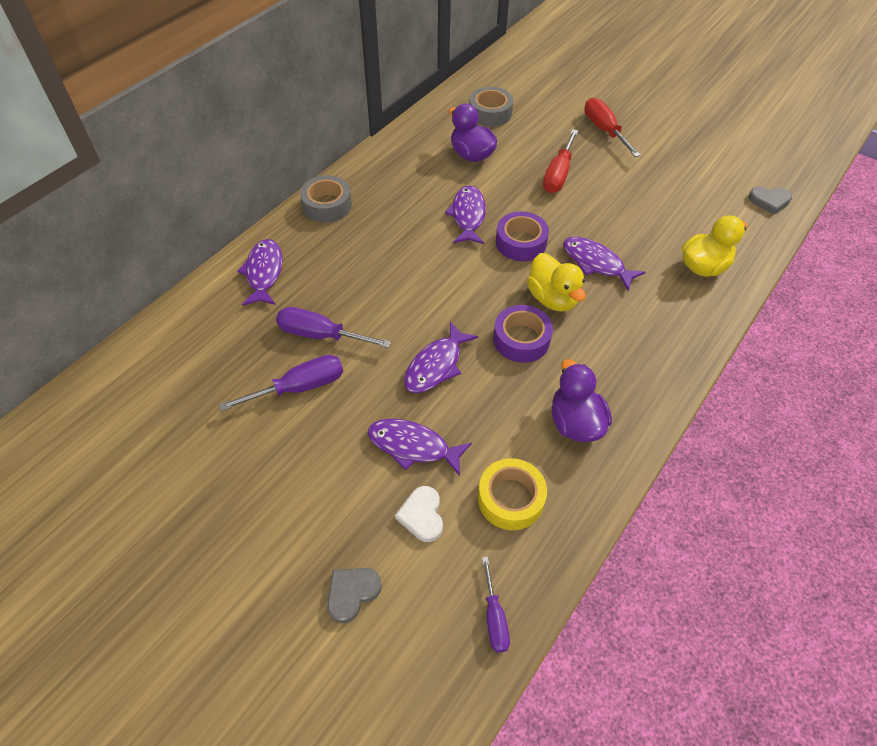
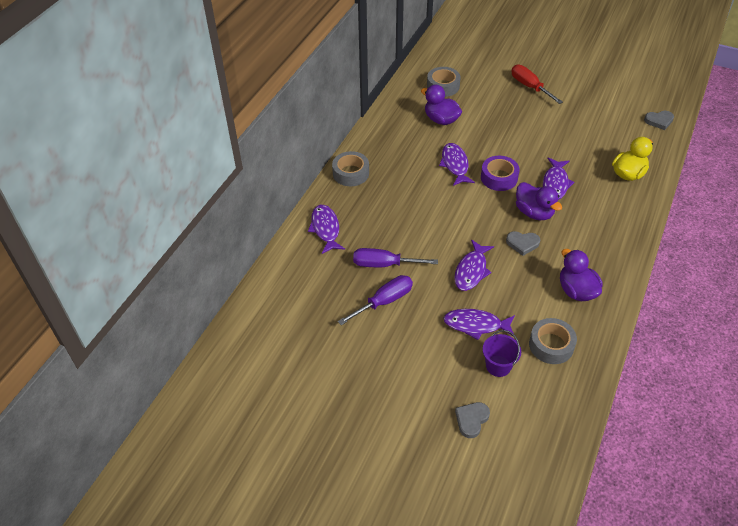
camera: 10 degrees left, 5 degrees down
(422, 515) = (498, 366): white heart -> purple bucket
(494, 618) = (565, 416): purple screwdriver -> none
(510, 499) = (551, 345): yellow tape -> grey tape
(521, 339) = (522, 243): purple tape -> grey heart
(552, 298) = (534, 212): yellow duck -> purple duck
(558, 174) = (508, 125): red screwdriver -> none
(596, 263) = (555, 183): purple fish -> purple fish turned 105 degrees counterclockwise

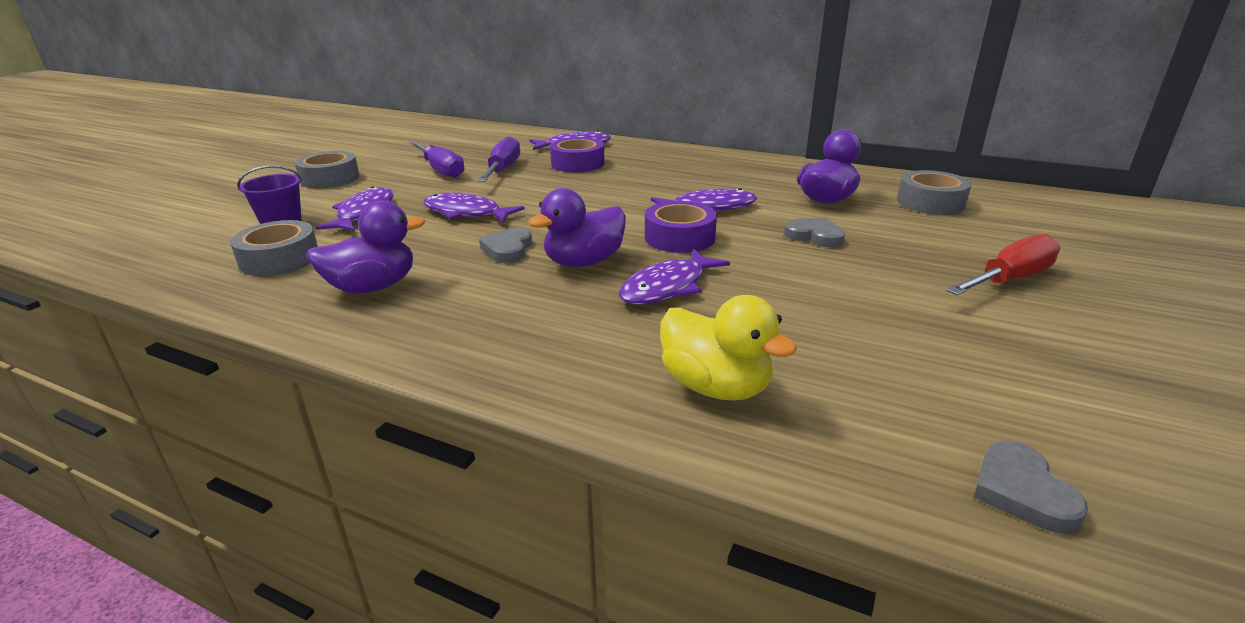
camera: 90 degrees right, 20 degrees down
(351, 173) = (677, 153): grey tape -> grey tape (330, 178)
(371, 224) = (577, 163): none -> purple tape
(471, 420) = (220, 207): grey heart -> grey heart (814, 236)
(555, 183) = (668, 287): purple fish -> purple fish turned 60 degrees counterclockwise

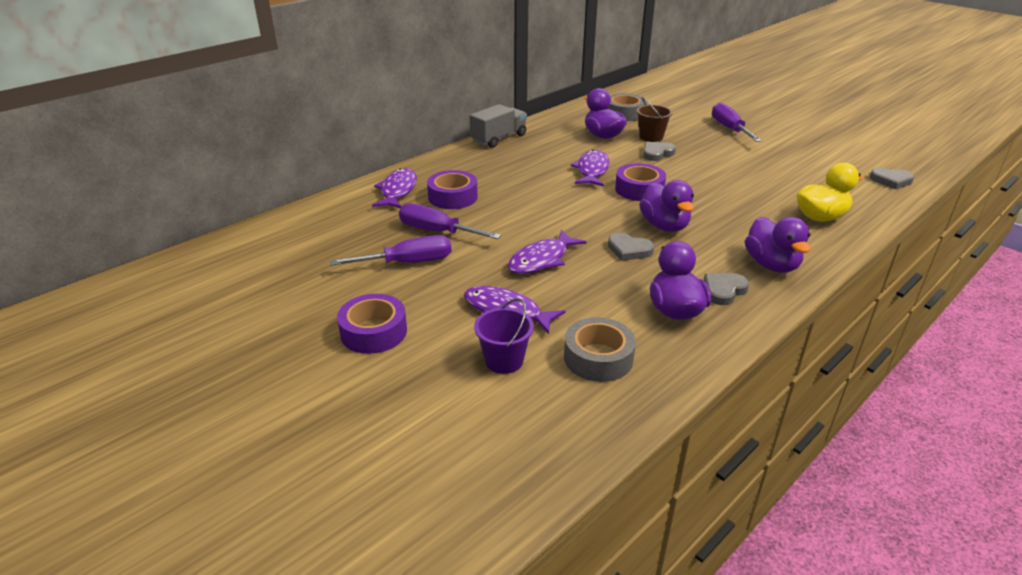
camera: 70 degrees left, 5 degrees up
(330, 178) = (374, 332): grey tape -> purple tape
(425, 313) = (723, 290): none -> grey heart
(509, 344) = (771, 265): none -> purple duck
(668, 287) = (711, 207): purple fish -> none
(740, 158) = (499, 138): none -> grey truck
(870, 226) = (651, 137): none -> brown bucket
(1009, 279) = (729, 129): red screwdriver -> purple screwdriver

